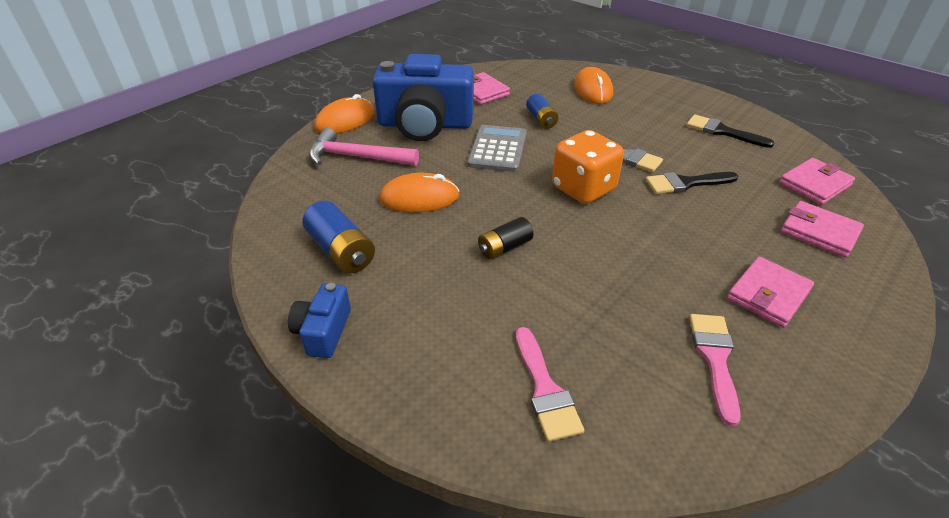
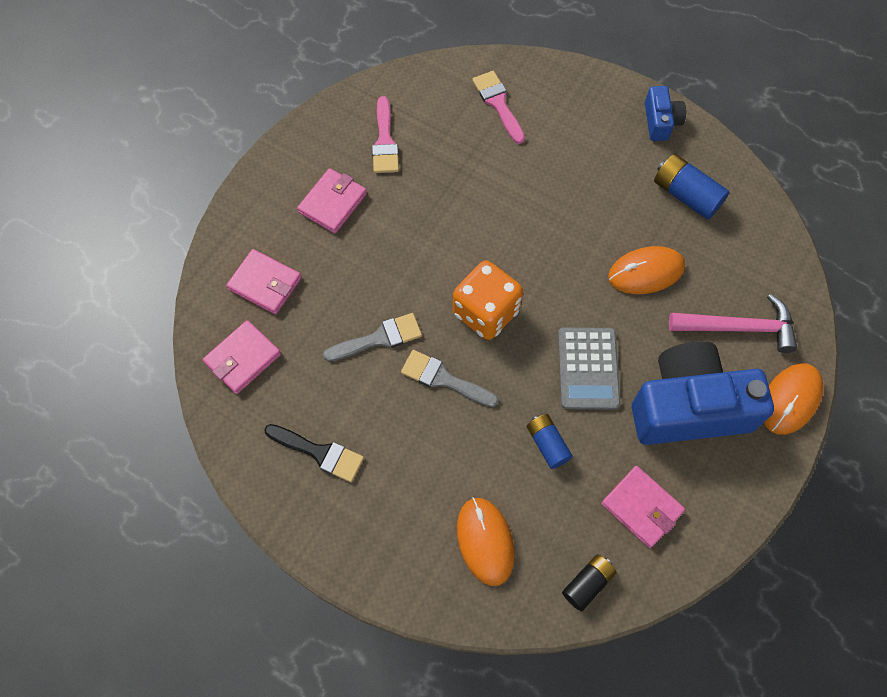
camera: 170 degrees right, 25 degrees up
(504, 247) = (549, 220): black battery -> black battery (587, 584)
(686, 183) = (379, 338): black brush -> grey brush

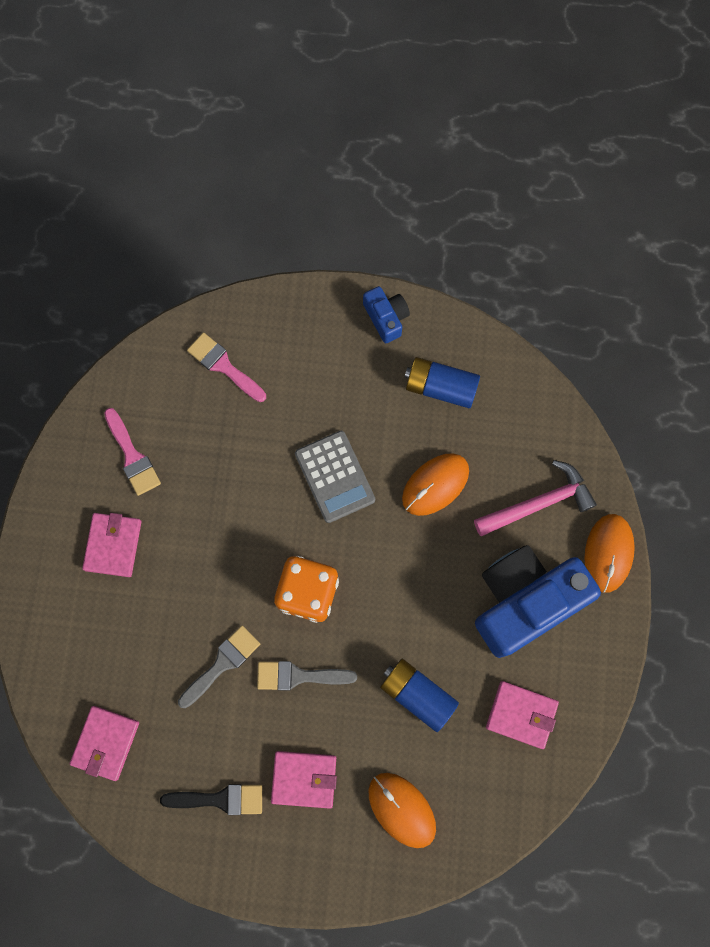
camera: 25 degrees left, 10 degrees up
(265, 283) = (89, 658): pink wallet -> pink wallet (304, 779)
(547, 444) = (417, 694): blue battery -> blue battery, size x1.51
(587, 584) = (503, 805): black battery -> none
(588, 368) = (423, 605): grey calculator -> grey calculator (335, 476)

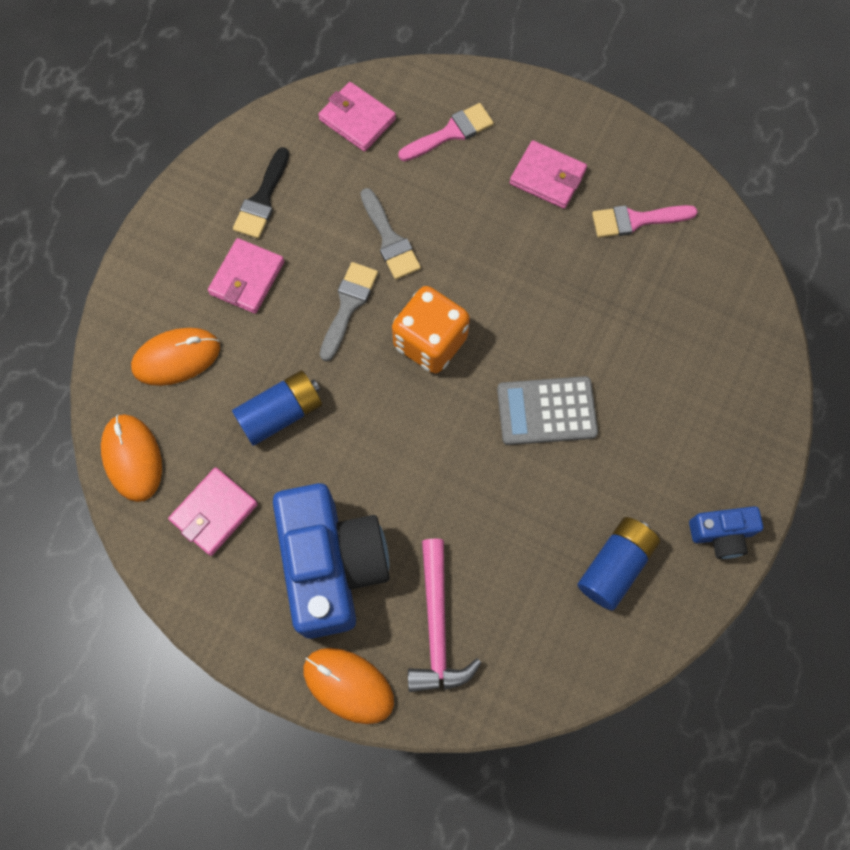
camera: 110 degrees right, 5 degrees down
(223, 366) = (712, 338): pink brush -> pink brush (451, 133)
(435, 485) = (500, 516): orange mouse -> orange mouse (132, 458)

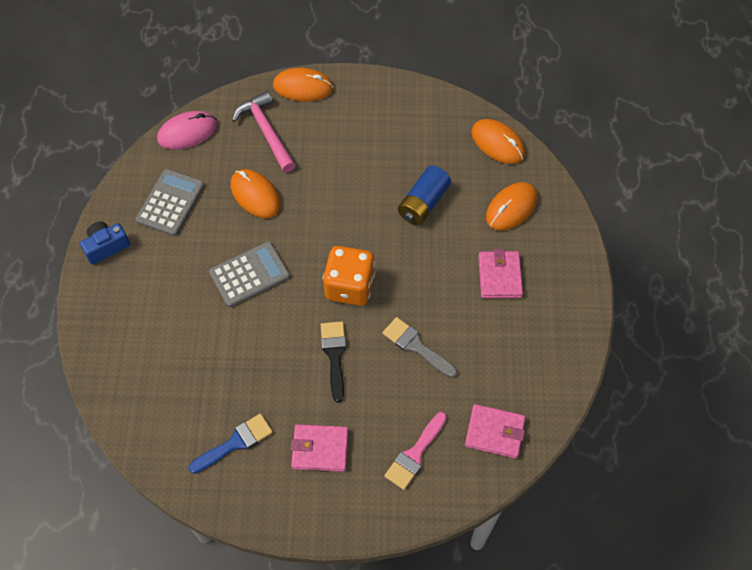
camera: 155 degrees right, 10 degrees down
(214, 512) = (429, 136): pink wallet -> none
(262, 199) = (525, 336): black brush -> black brush (334, 355)
(332, 565) = (344, 137): blue camera -> none
(348, 305) = (419, 287): grey brush -> none
(494, 525) = (255, 195): none -> orange mouse
(552, 679) = (187, 132): none -> pink mouse
(615, 565) = (170, 203): blue battery -> grey calculator
(636, 220) = (235, 443): pink brush -> blue brush

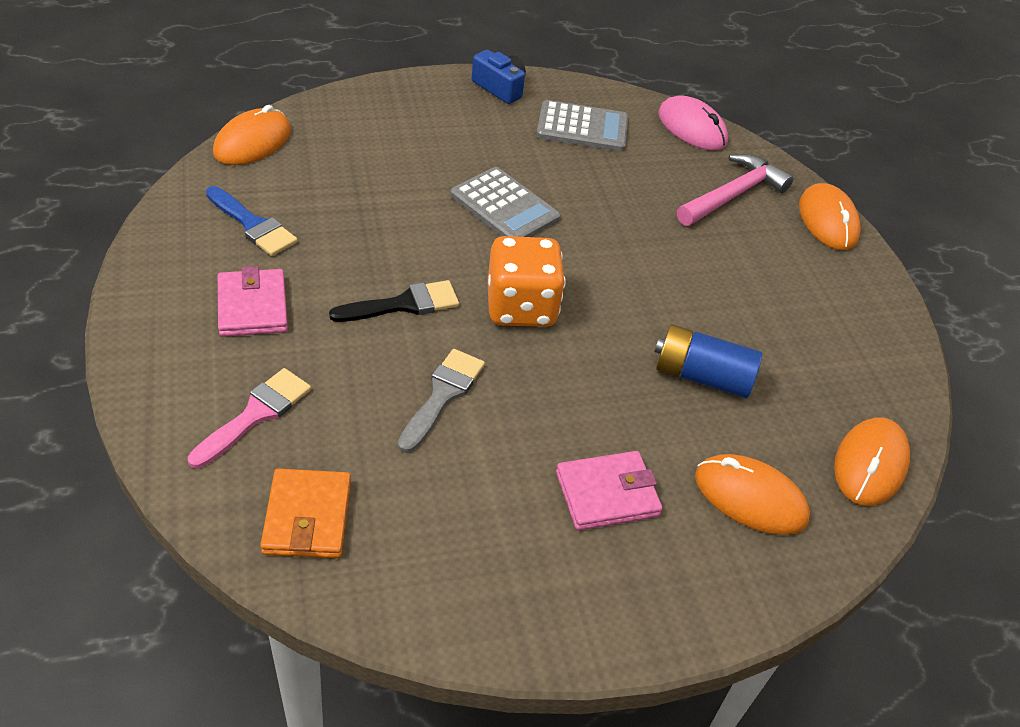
camera: 70 degrees right, 15 degrees down
(255, 195) = (628, 197): orange mouse -> orange mouse (252, 142)
(415, 454) = (256, 414): pink brush -> pink brush turned 105 degrees clockwise
(494, 432) = (307, 517): pink wallet -> orange wallet

